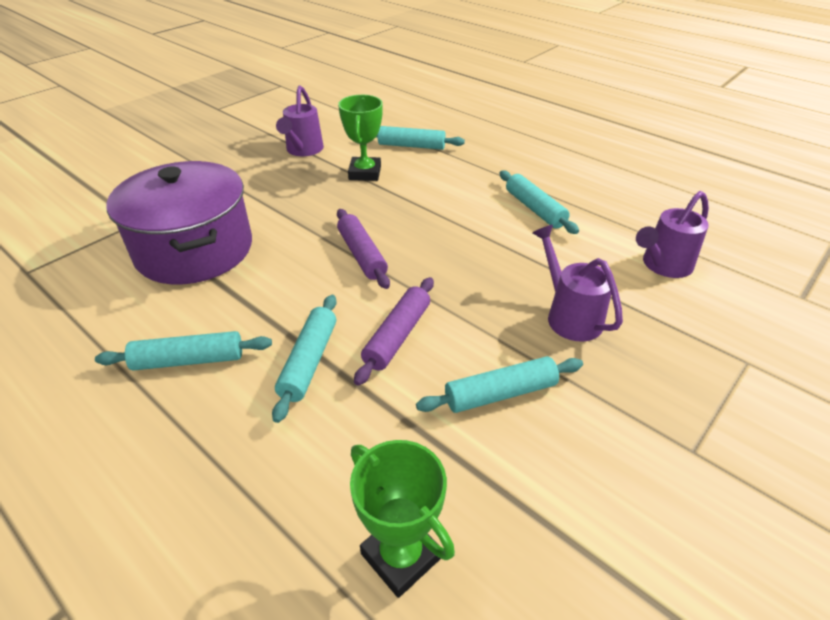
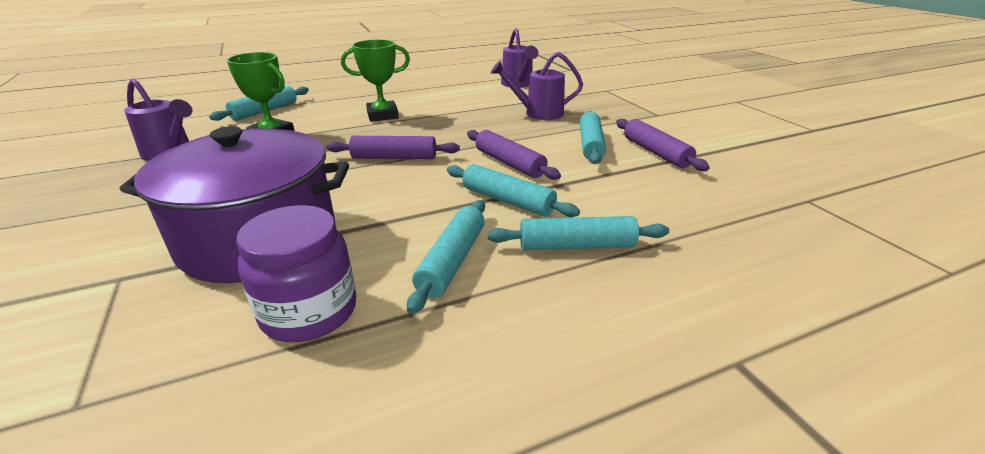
camera: 65 degrees left, 10 degrees down
(111, 313) = (309, 312): none -> purple jar
(401, 556) = (707, 199): green trophy -> green trophy (382, 115)
(524, 472) = (655, 152): none -> purple rolling pin
(534, 209) = (421, 96): turquoise rolling pin -> turquoise rolling pin (576, 246)

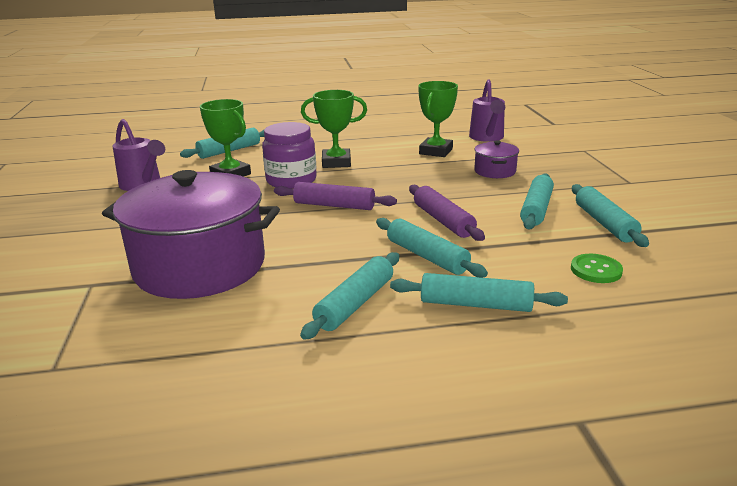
camera: 15 degrees right, 5 degrees down
(309, 312) = (226, 328): purple jar -> purple jar (291, 180)
(476, 99) = (436, 151): none -> green trophy
(538, 113) = (495, 171): purple watering can -> purple pot
(655, 152) = (604, 223): purple rolling pin -> turquoise rolling pin
(671, 197) = (596, 270): none -> green button

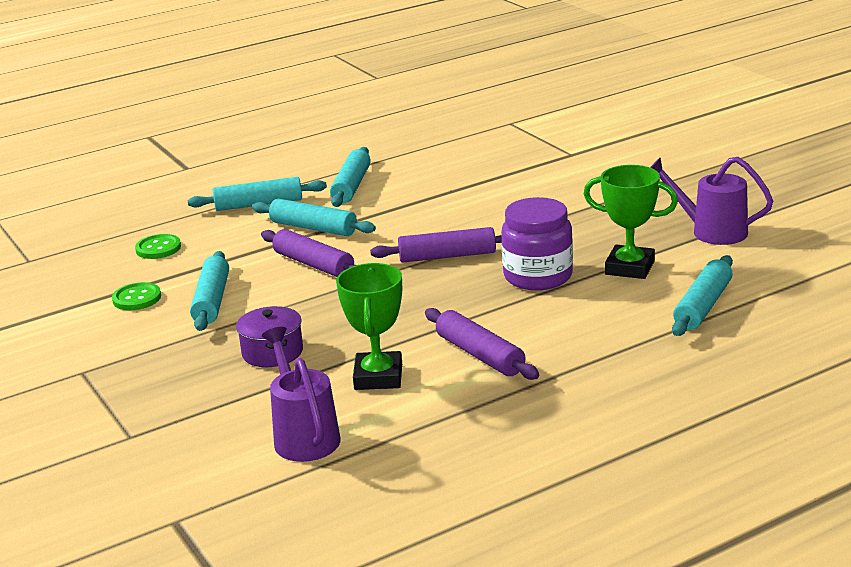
camera: 160 degrees right, 0 degrees up
(200, 266) = (506, 181): purple pot -> none
(336, 162) = (512, 319): green trophy -> none
(373, 151) = (480, 355): none -> purple rolling pin
(604, 223) = (137, 298): turquoise rolling pin -> green button

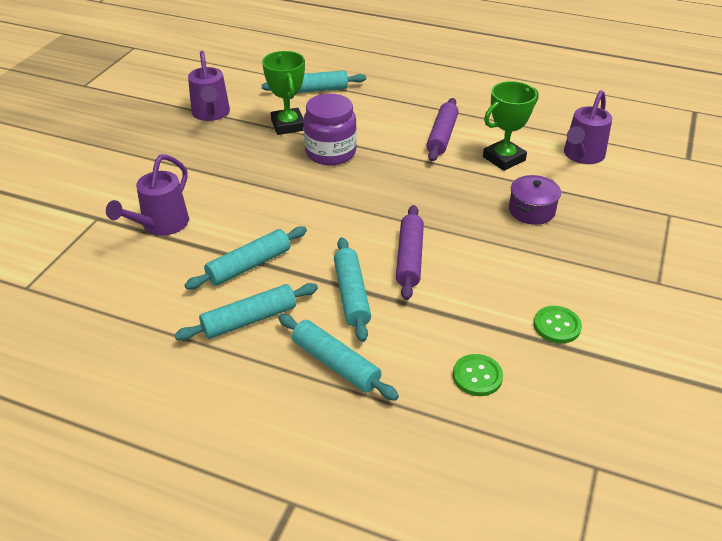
camera: 130 degrees left, 15 degrees up
(211, 301) = (512, 280): turquoise rolling pin -> turquoise rolling pin (249, 265)
(447, 256) = (336, 200): purple rolling pin -> none
(523, 175) = (160, 225): none -> purple watering can

